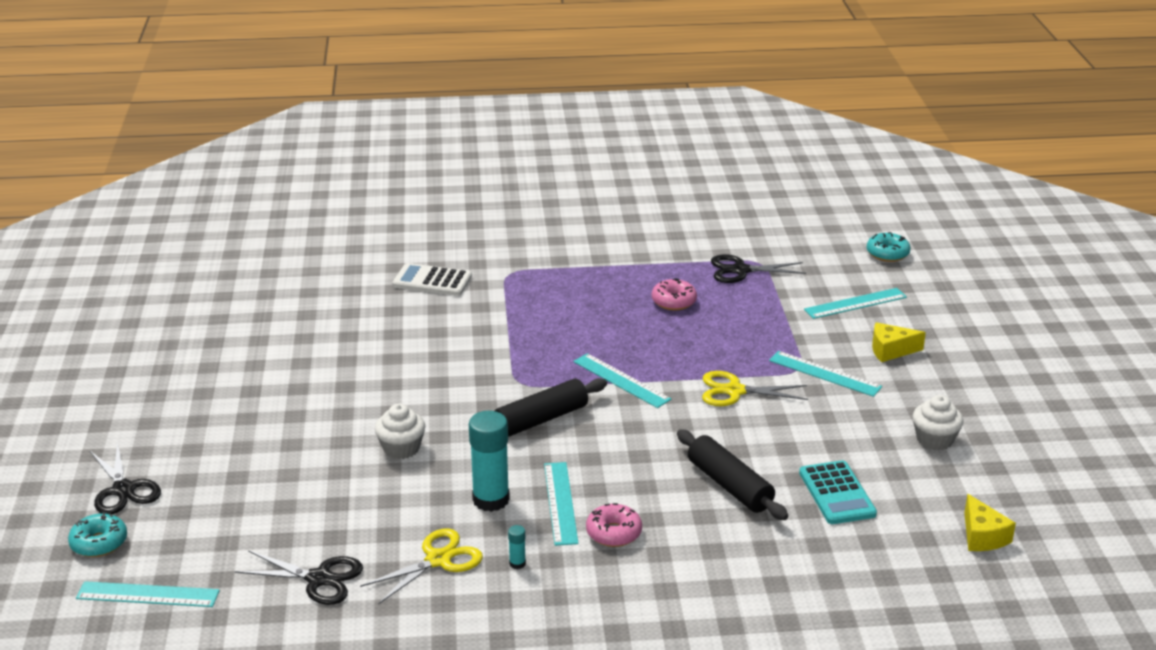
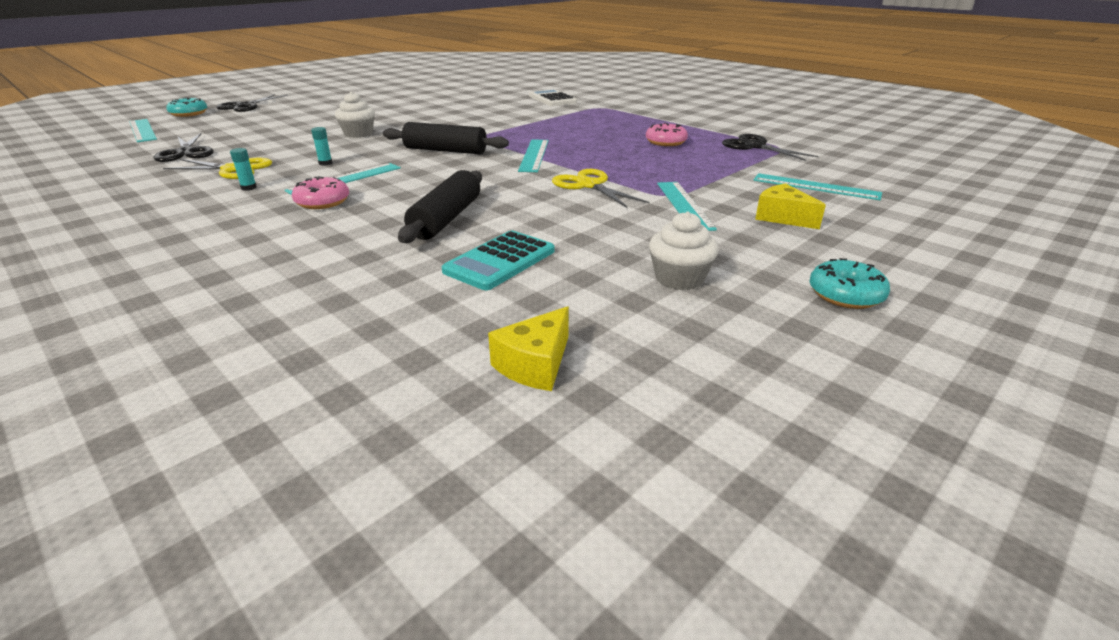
camera: 50 degrees right, 0 degrees up
(491, 500) = (325, 163): turquoise glue stick -> turquoise glue stick, size x0.42
(887, 254) = (920, 177): turquoise donut -> turquoise donut (845, 295)

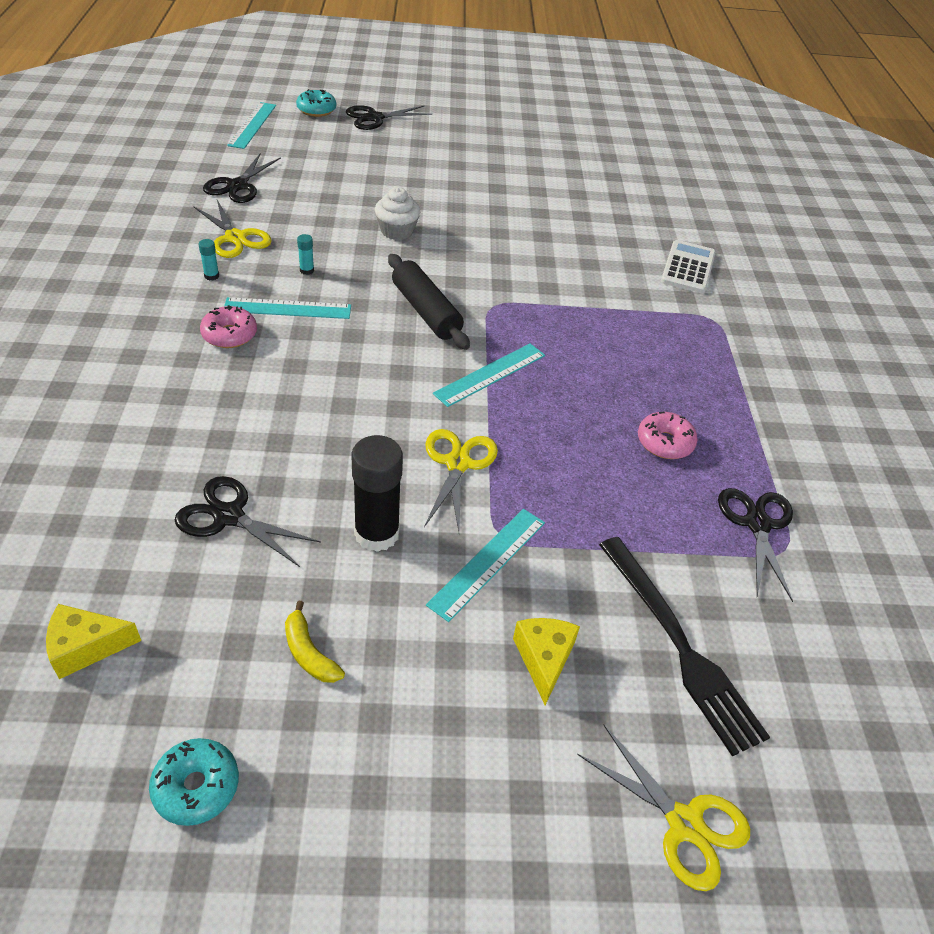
camera: 40 degrees right, 15 degrees up
(446, 219) = (275, 426): black rolling pin -> none
(500, 261) = (229, 516): turquoise calculator -> black scissors
(606, 224) = (376, 533): none -> black glue stick
(679, 278) = (309, 652): white cupcake -> yellow banana
(815, 187) = (679, 646): turquoise ruler -> black fork
(845, 295) = (393, 797): turquoise donut -> turquoise donut (196, 786)
(944, 227) = (684, 824): none -> yellow scissors

